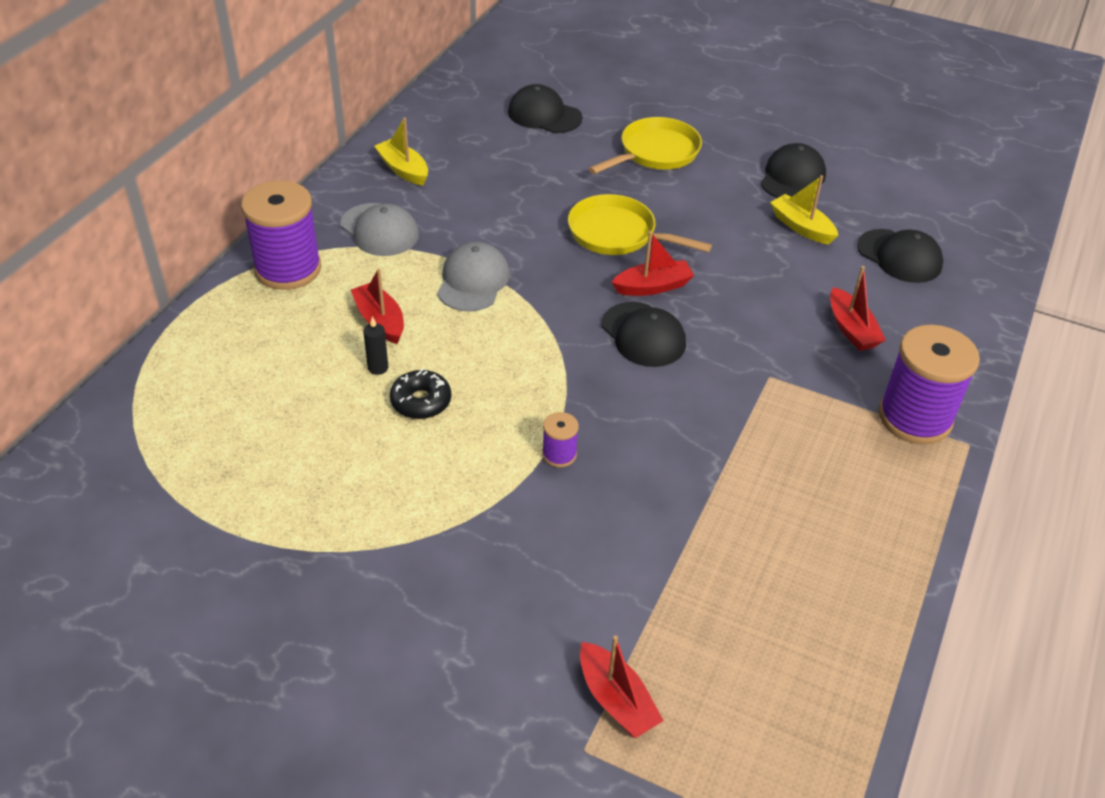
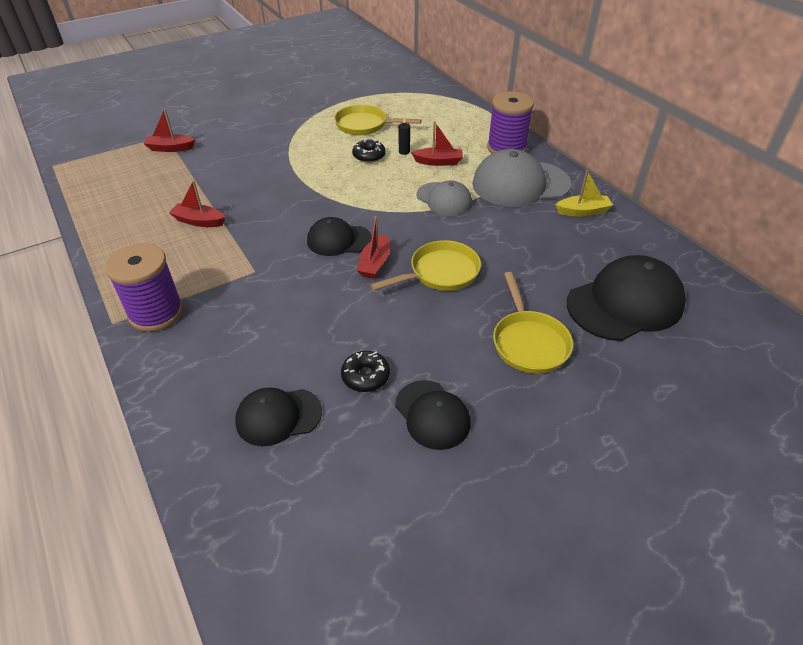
camera: 125 degrees right, 0 degrees up
(321, 455) = (365, 125): none -> yellow pan
(379, 230) = (520, 184): grey cap -> grey cap, size x1.68
(544, 115) = (625, 303): black cap -> black cap, size x1.68
(559, 454) = (292, 179): purple spool -> none
(801, 227) = (365, 376): yellow boat -> black donut
(851, 329) = (246, 333): red boat -> red boat (199, 221)

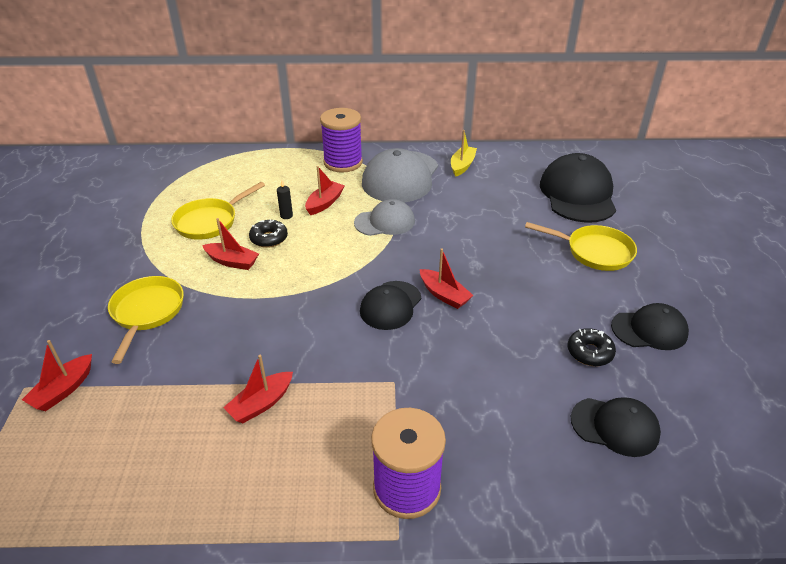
camera: 60 degrees left, 5 degrees down
(278, 416) = (615, 426): black cap -> black cap turned 90 degrees counterclockwise
(329, 152) = (232, 262): none -> red boat
(440, 273) = (484, 262): yellow pan -> yellow pan (147, 312)

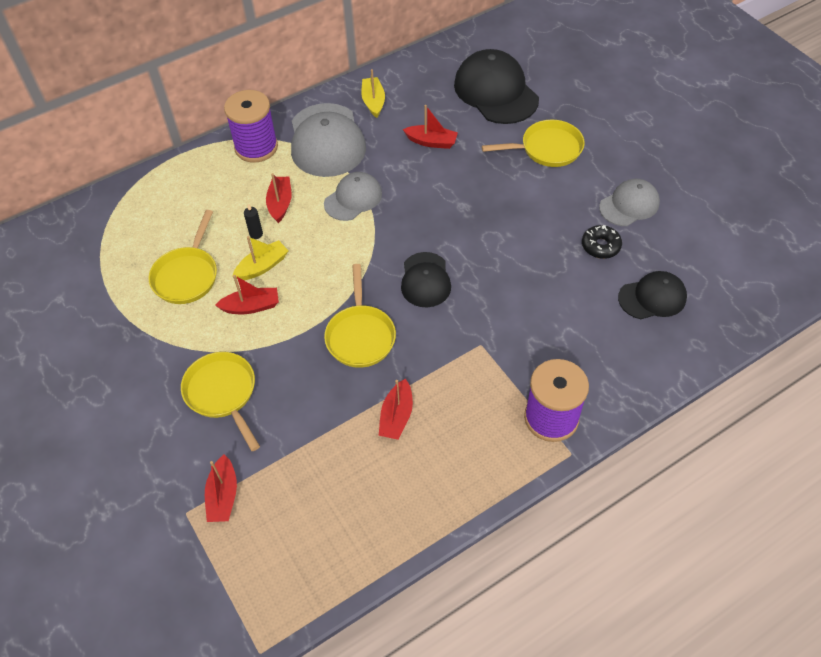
camera: 30 degrees left, 15 degrees up
(269, 238) = (262, 266): black donut -> yellow boat
(294, 322) = (360, 336): none -> yellow pan
(444, 295) = (460, 249): red boat -> red boat (431, 142)
(649, 330) = (629, 205): black cap -> grey cap

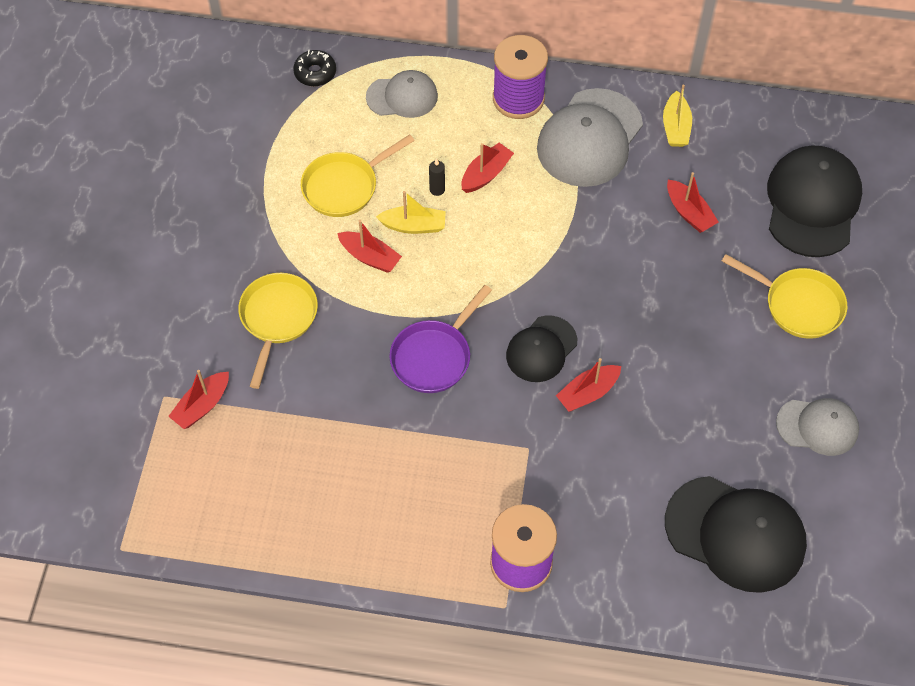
camera: 40 degrees right, 5 degrees up
(353, 198) = (556, 218): grey cap -> grey cap (402, 96)
(360, 336) = (434, 356): yellow pan -> purple pan
(373, 102) = (675, 127): yellow boat -> yellow boat turned 150 degrees clockwise
(396, 416) = (394, 452): red boat -> red boat (588, 393)
(600, 246) = (741, 445): black donut -> black donut (315, 73)
(652, 297) = (735, 534): black cap -> black cap, size x1.68

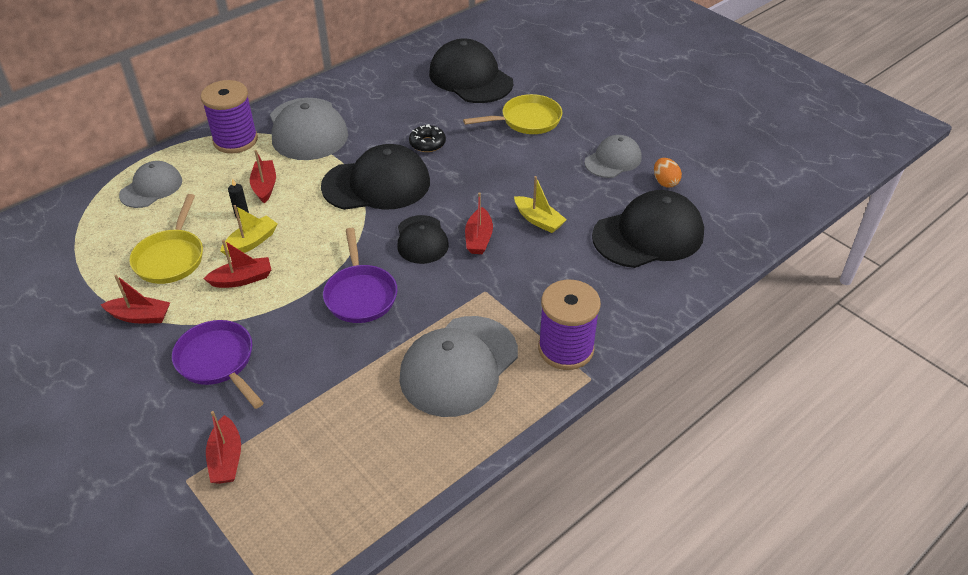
camera: 50 degrees left, 15 degrees down
(277, 318) = (218, 361): yellow pan -> purple pan
(315, 73) = (65, 217): black donut -> black donut (427, 143)
(427, 493) = (459, 366): none -> grey cap
(575, 255) = (376, 184): none -> black cap
(675, 127) = (351, 94): yellow boat -> yellow boat (538, 220)
(689, 213) = (413, 123): red boat -> red boat (140, 316)
(832, 497) = (665, 182): none -> orange egg

